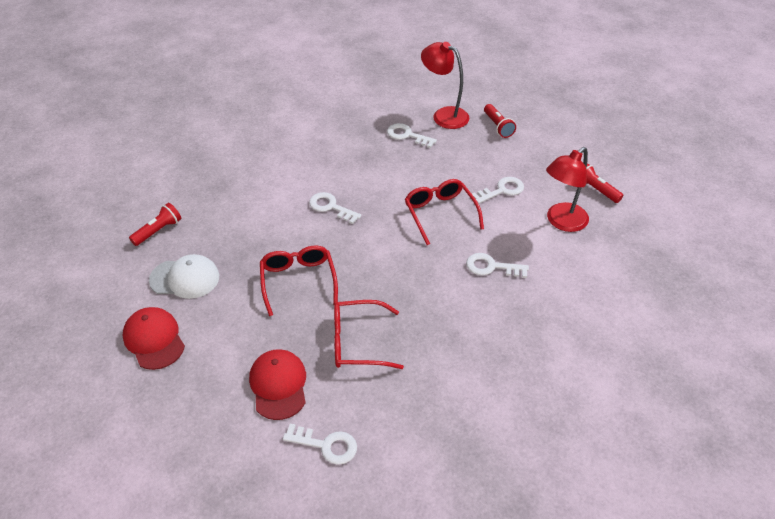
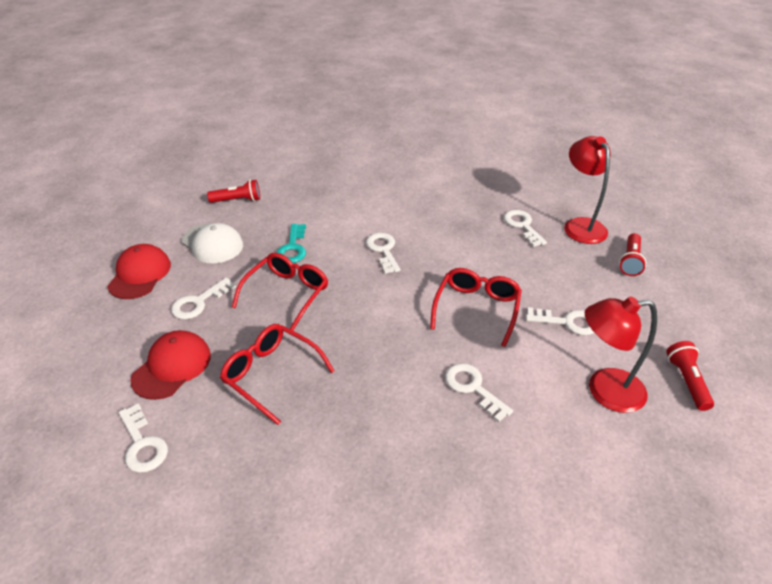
camera: 40 degrees right, 5 degrees down
(236, 329) = (198, 302): none -> white key
(258, 244) = (292, 248): none -> turquoise key

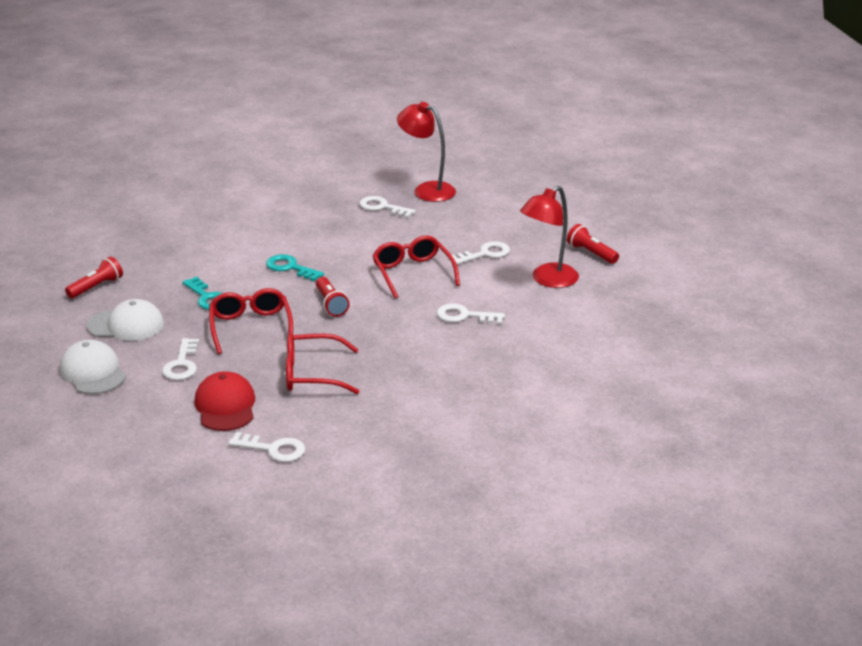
camera: 40 degrees left, 10 degrees down
(140, 274) = (93, 372): red cap -> white cap
(383, 250) = (290, 268): white key -> turquoise key
(630, 261) = (488, 200): red flashlight -> red flashlight (331, 304)

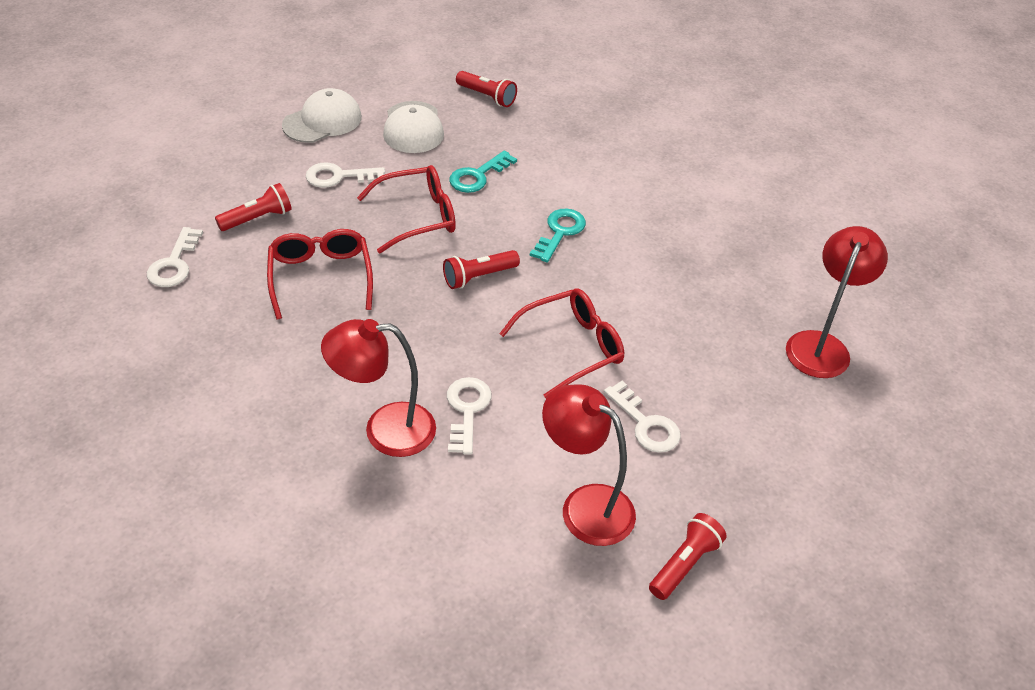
camera: 80 degrees right, 15 degrees up
(225, 406) = (258, 218): red cap -> red flashlight
(382, 207) = (748, 301): white key -> none
(478, 348) = (385, 430): none -> red lamp

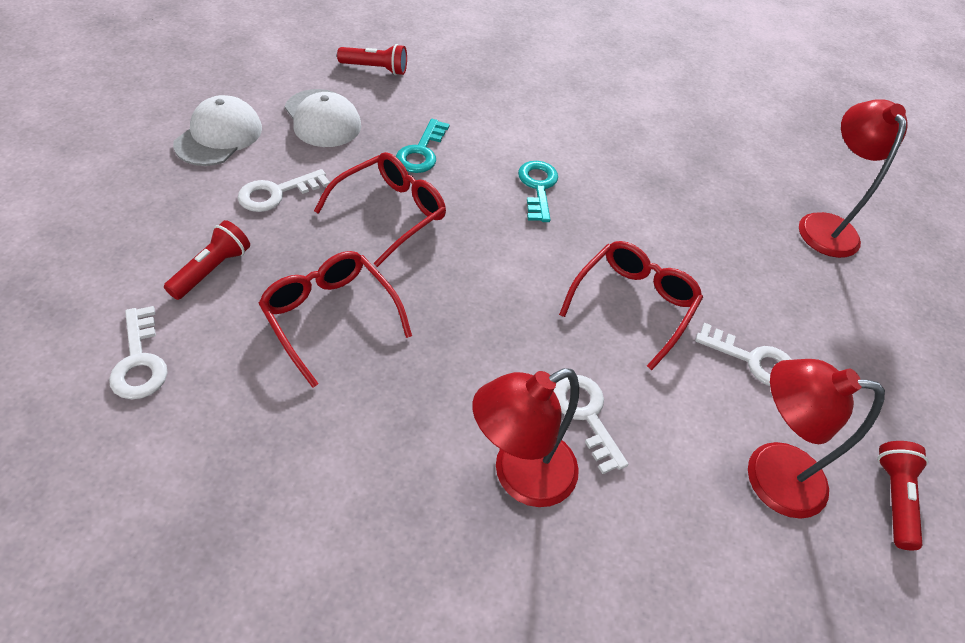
camera: 30 degrees left, 5 degrees up
(478, 277) = (495, 259): red flashlight -> none

